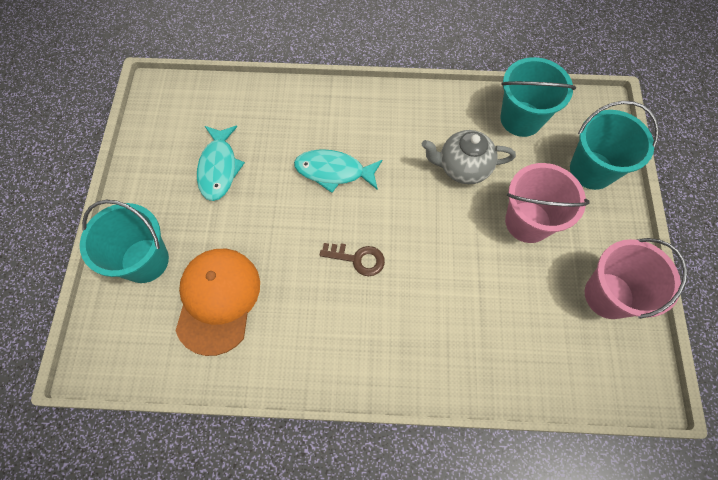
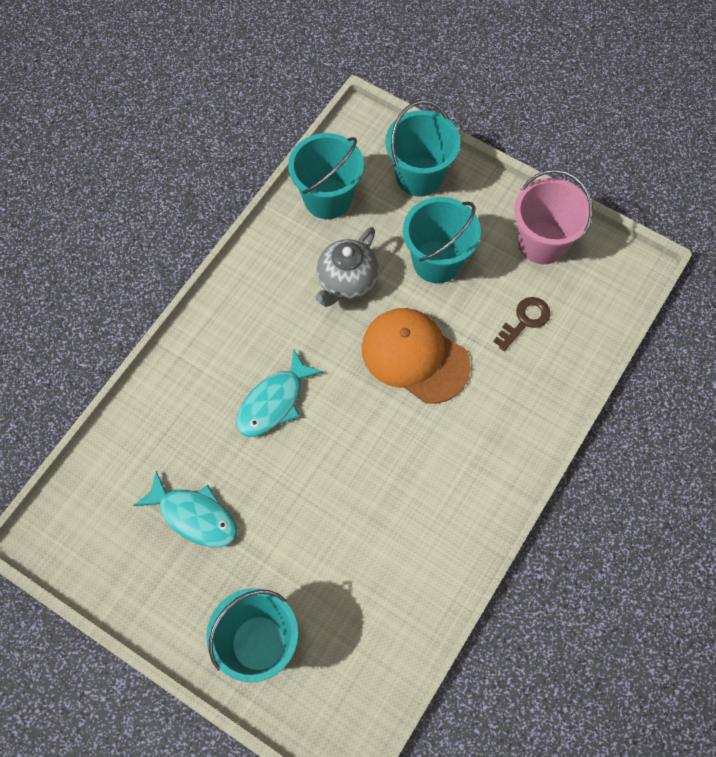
camera: 60 degrees left, 0 degrees up
(218, 300) = (349, 587): orange cap -> orange cap (415, 356)
(357, 259) = (384, 431): brown key -> brown key (525, 321)
(528, 222) = (437, 261): pink bucket -> turquoise bucket

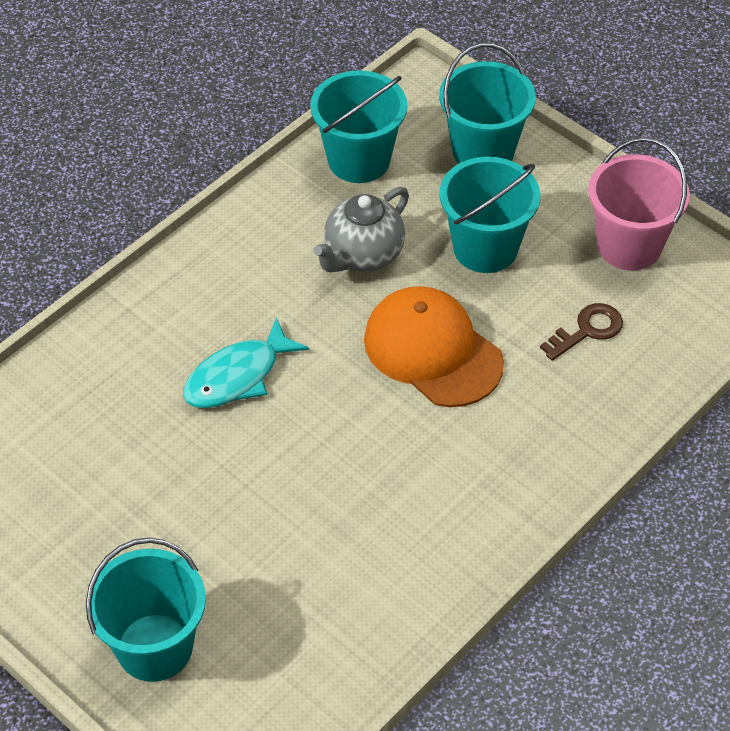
camera: 10 degrees right, 15 degrees down
(194, 516) = (105, 489): turquoise fish -> none

